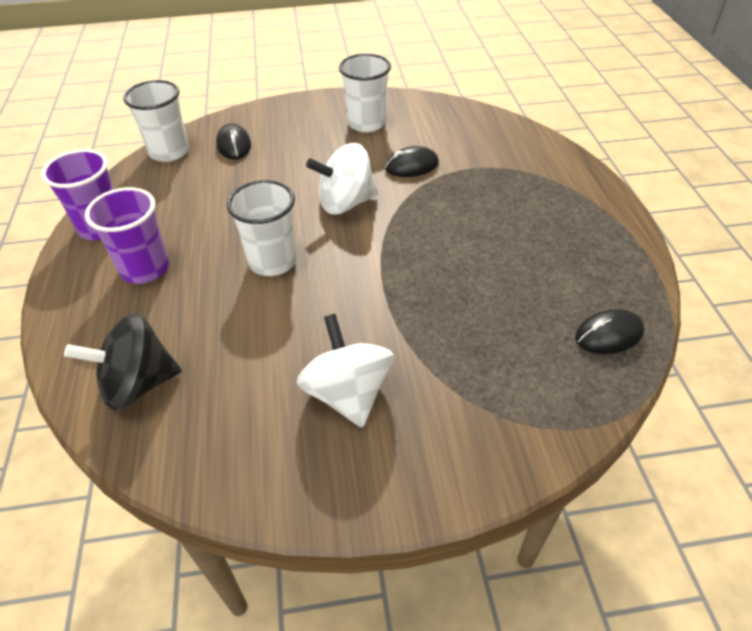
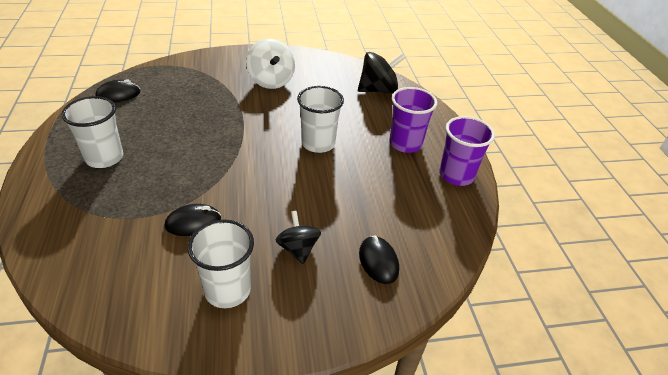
camera: 175 degrees right, 5 degrees down
(169, 152) = (443, 255): white cup -> white cup (104, 158)
(307, 151) = (298, 249): none -> black spinning top
(345, 203) = (262, 186): white spinning top -> none

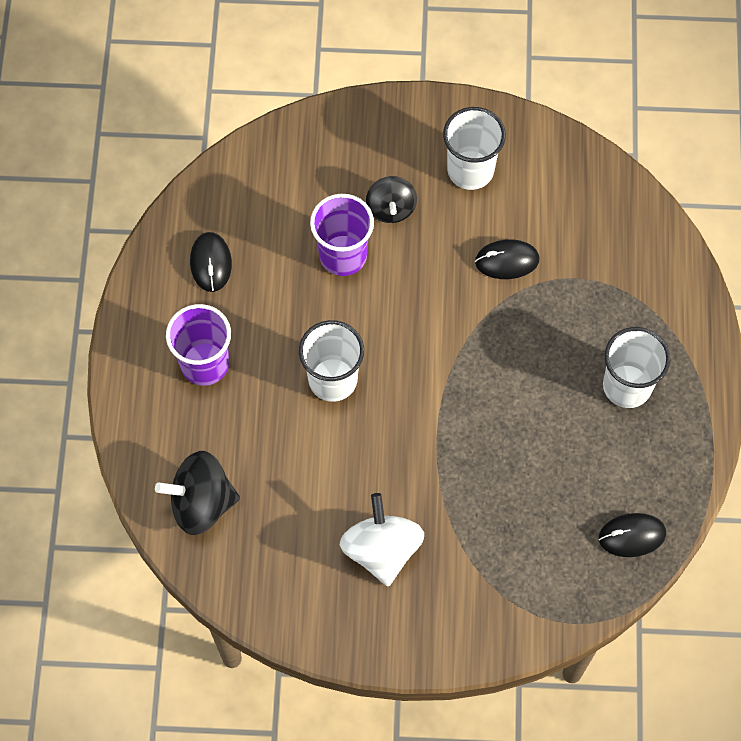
camera: 165 degrees left, 25 degrees up
(378, 261) = (306, 180): black mouse -> black mouse (211, 263)
(456, 175) = (158, 293): purple cup -> purple cup (343, 255)

